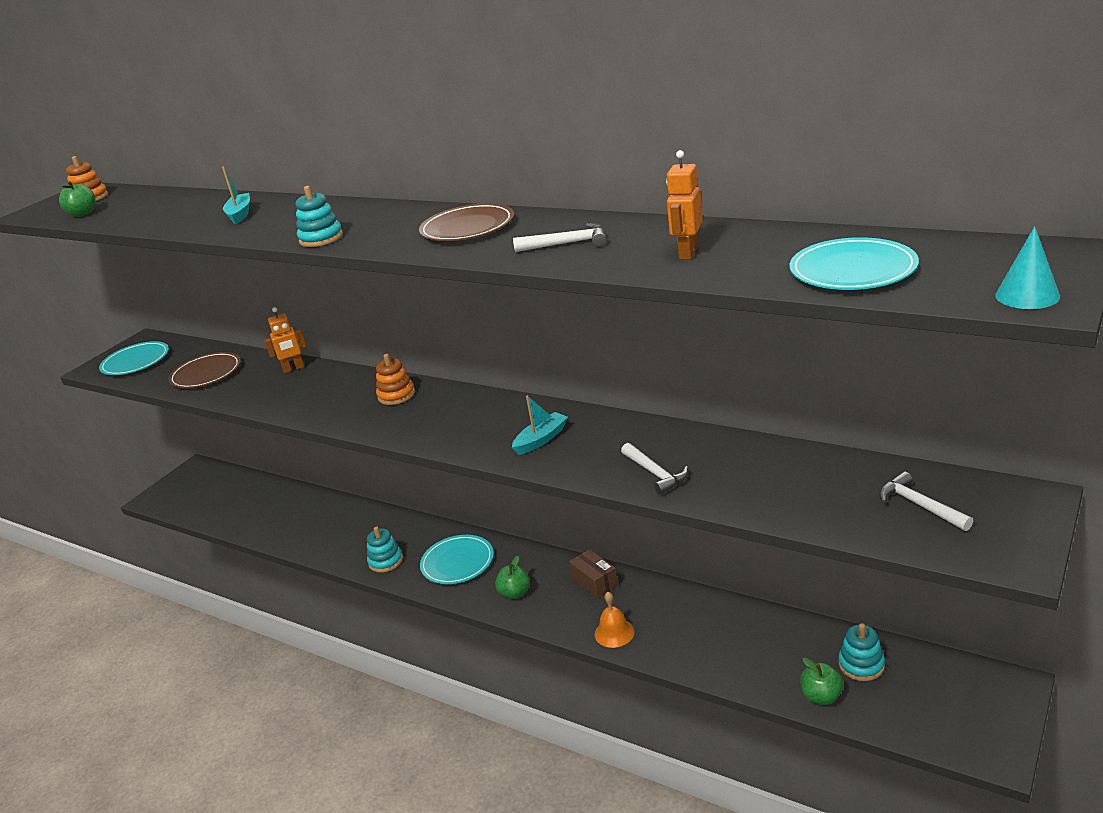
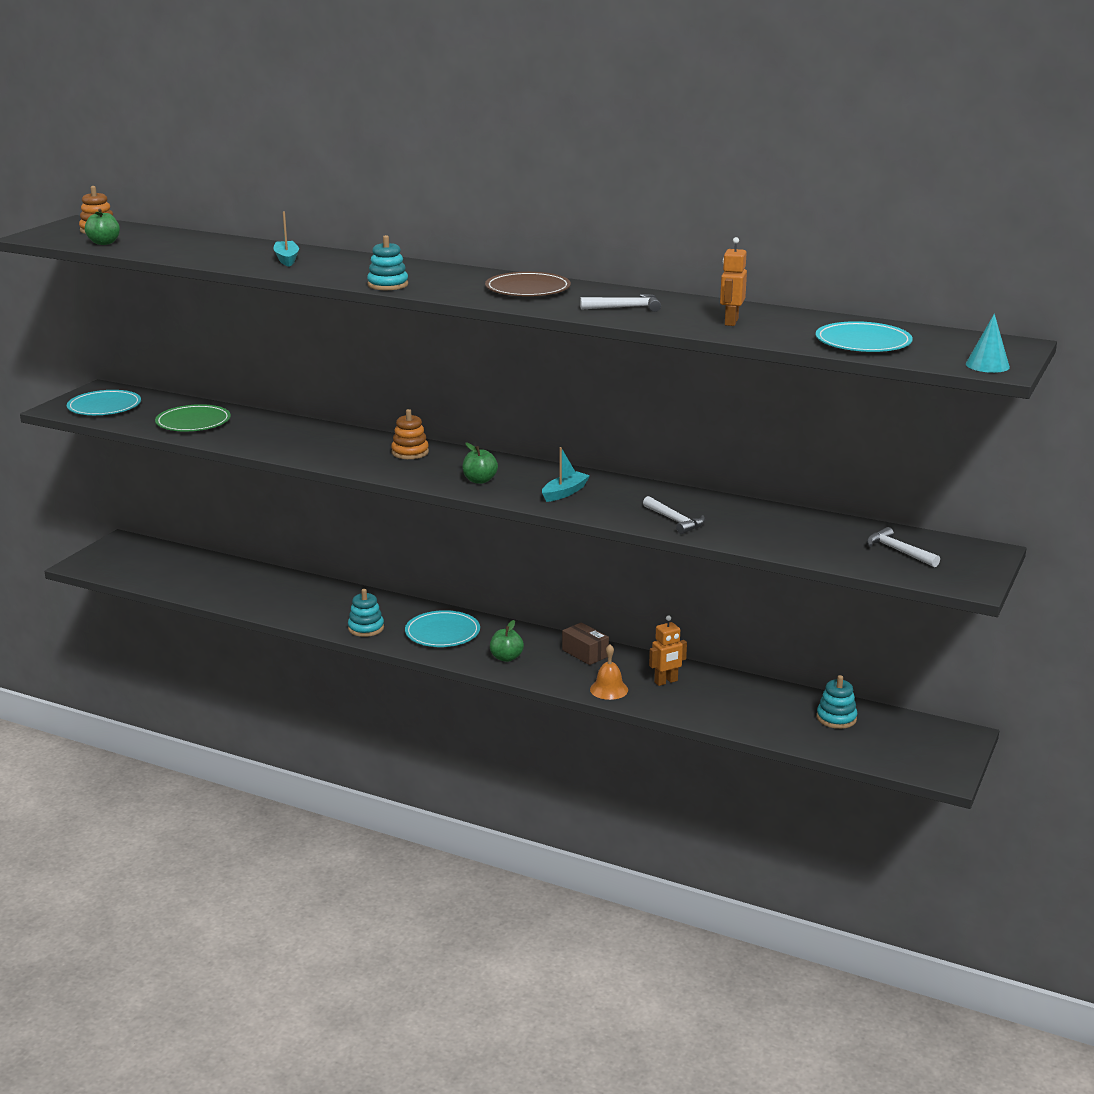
camera: 10 degrees left, 5 degrees down
(206, 373) = (193, 422): brown plate -> green plate
(293, 369) = (290, 425): orange robot -> orange robot (666, 681)
(821, 696) = (801, 737): green apple -> green apple (479, 480)

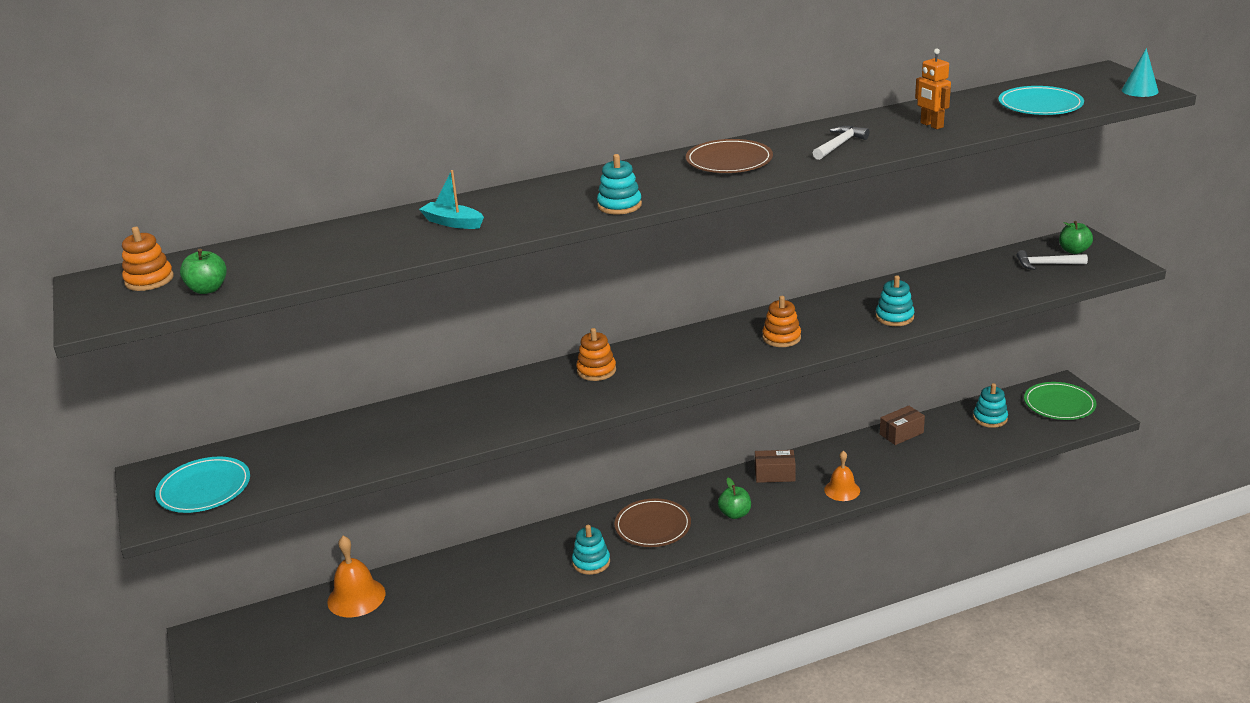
camera: 45 degrees left, 5 degrees up
(193, 422) = (339, 451): green plate -> green plate (1059, 404)
(219, 568) = (356, 597): none -> orange bell
(442, 633) = (653, 526): turquoise plate -> brown plate
(479, 480) = (704, 363): green apple -> green apple (1073, 250)
(564, 492) = (781, 338): turquoise boat -> orange stacking toy
(666, 681) = (860, 460): orange robot -> none
(675, 521) = (894, 317): white hammer -> turquoise stacking toy
(738, 685) = (901, 433): none -> brown box

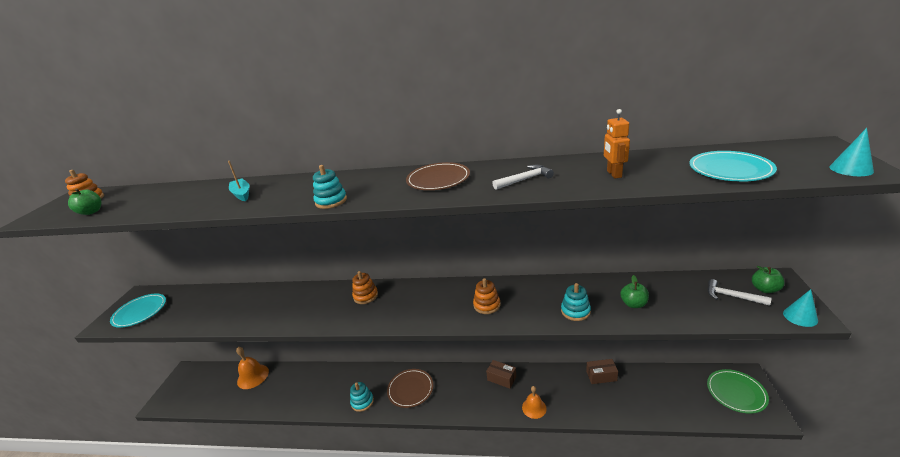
camera: 30 degrees right, 0 degrees up
(735, 514) = (459, 399): green apple -> green apple (633, 304)
(990, 418) = (673, 386): turquoise stacking toy -> none
(1118, 267) = (800, 316): none -> turquoise cone

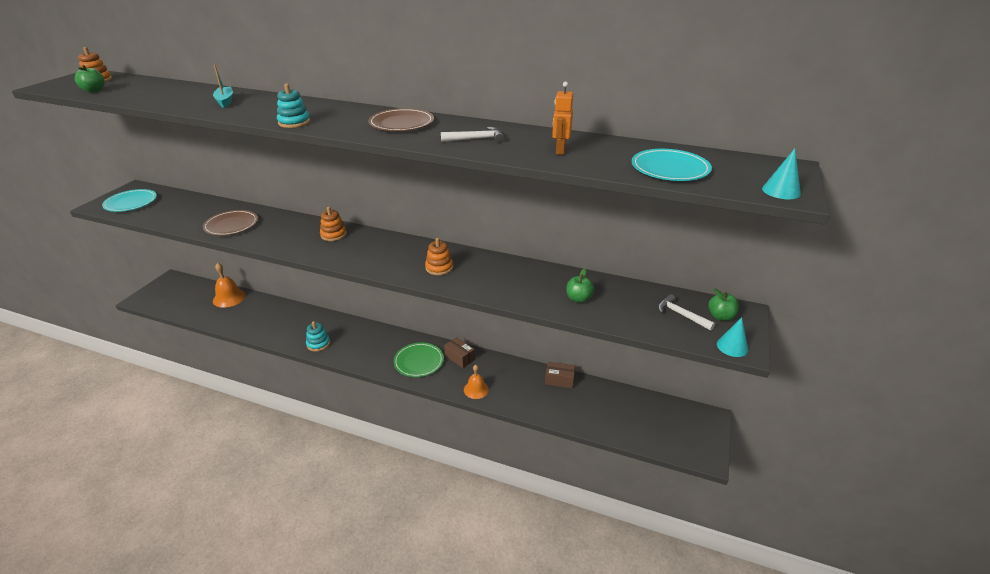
camera: 10 degrees right, 5 degrees up
(410, 389) = (368, 345): brown plate -> brown plate (231, 225)
(575, 311) = (518, 292): turquoise stacking toy -> none
(736, 392) = (687, 428): green plate -> green plate (418, 361)

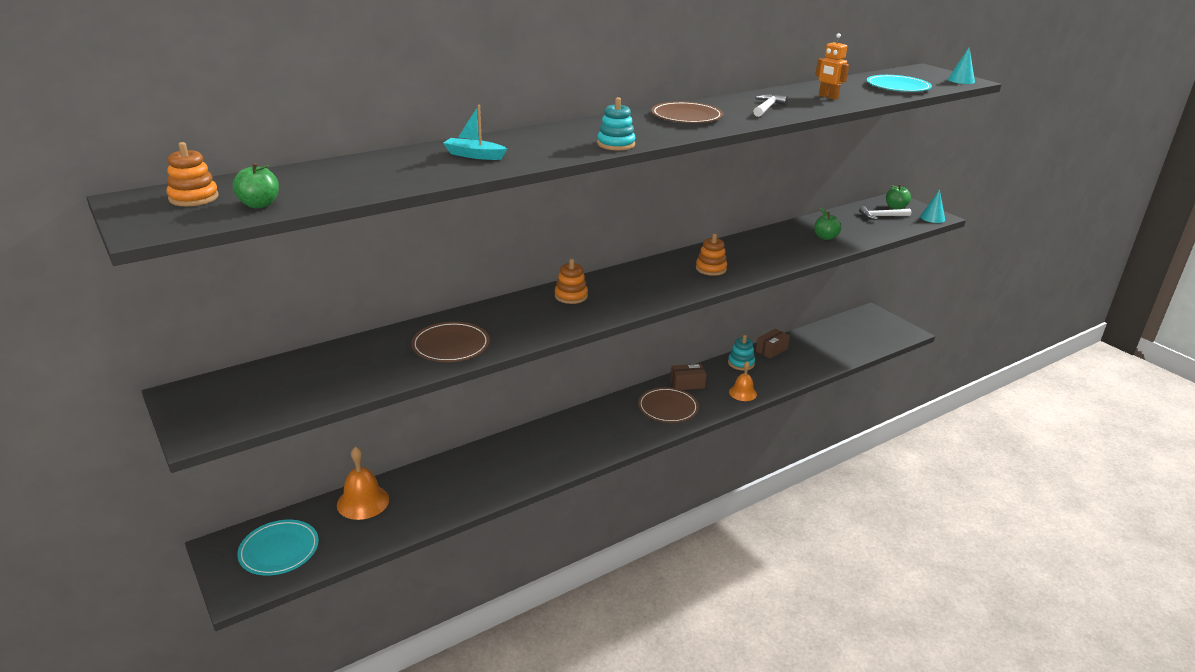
camera: 55 degrees left, 5 degrees down
(131, 203) = (240, 404): turquoise plate -> turquoise plate (279, 550)
(318, 344) = (562, 459): turquoise stacking toy -> turquoise stacking toy (741, 363)
(418, 361) = (668, 407): green plate -> brown plate

